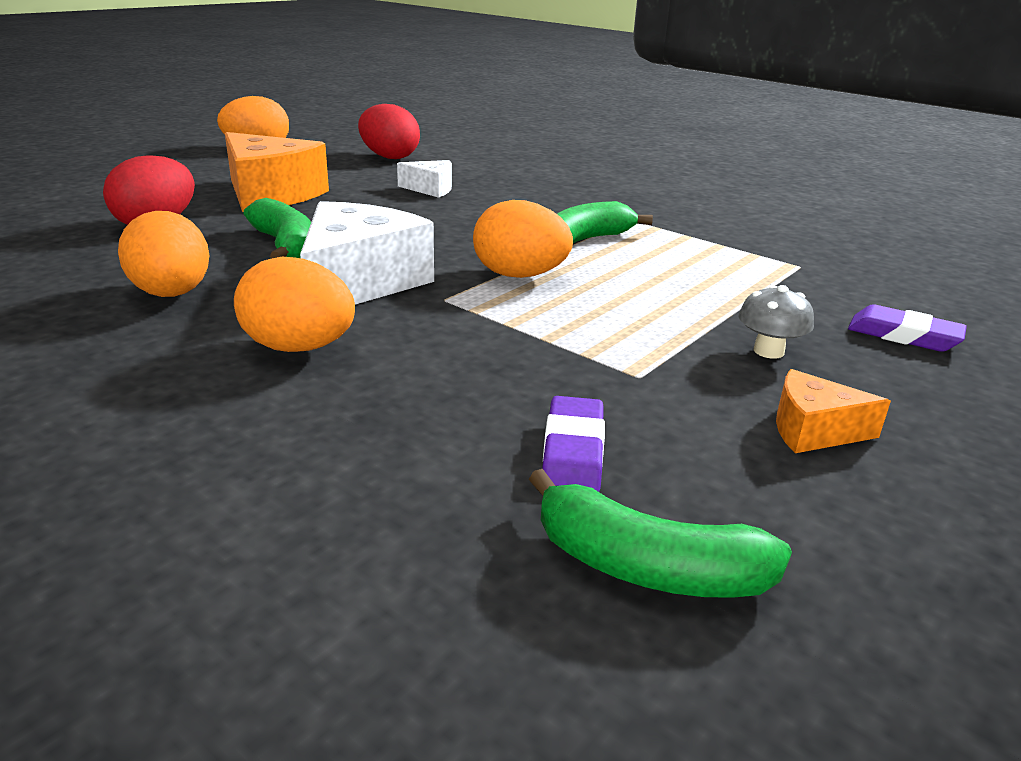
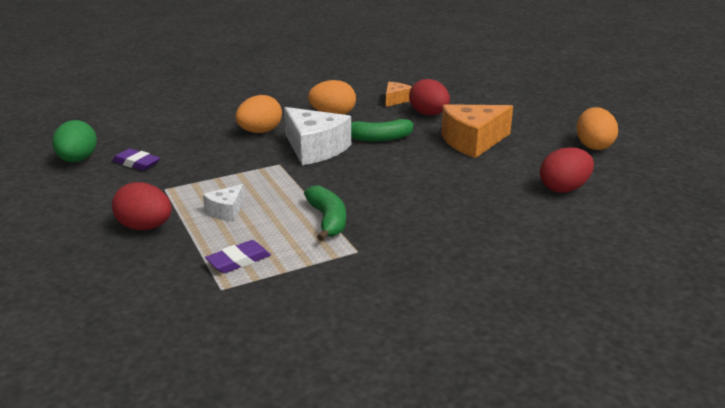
camera: 115 degrees right, 0 degrees up
(431, 189) = (467, 190): white cheese -> white cheese (226, 211)
(519, 275) = (290, 187): orange egg -> none
(647, 567) = (78, 160): green banana -> green egg
(768, 351) = (145, 227): grey mushroom -> red egg
(813, 430) = (86, 211): orange cheese -> orange cheese (396, 100)
(903, 335) = (109, 277): purple eraser -> purple eraser (239, 261)

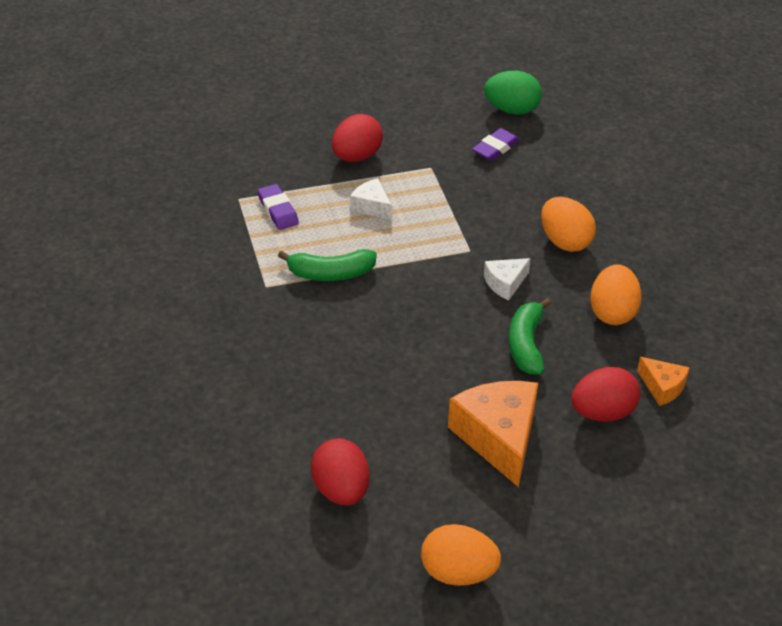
camera: 100 degrees right, 15 degrees up
(315, 149) = (505, 283): white cheese -> white cheese, size x0.51

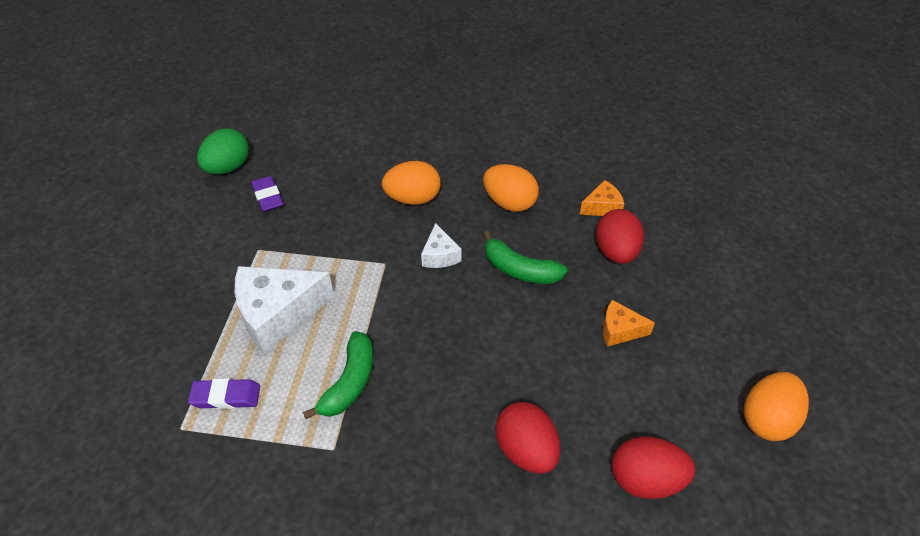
camera: 65 degrees left, 5 degrees up
(356, 156) = (198, 300): red egg -> red egg (526, 450)
(371, 206) = (278, 314): white cheese -> white cheese, size x1.96
(498, 437) = (619, 330): orange cheese -> orange cheese, size x0.51

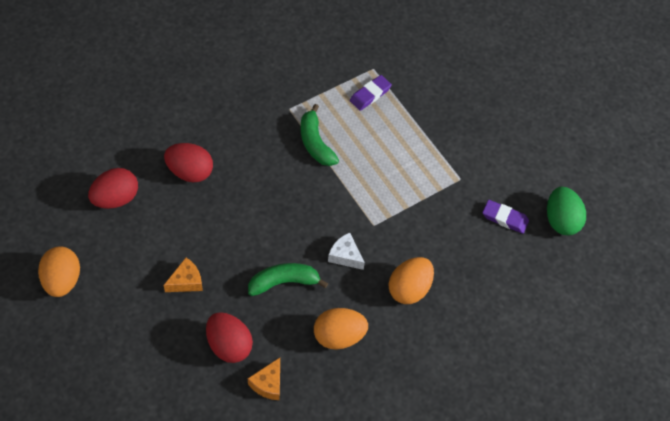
camera: 135 degrees right, 10 degrees up
(278, 314) = (398, 150): white cheese -> none

